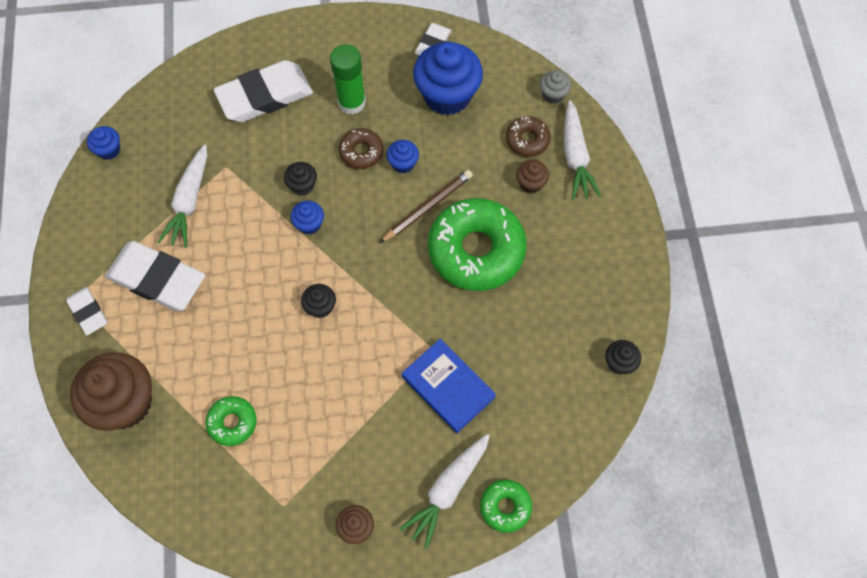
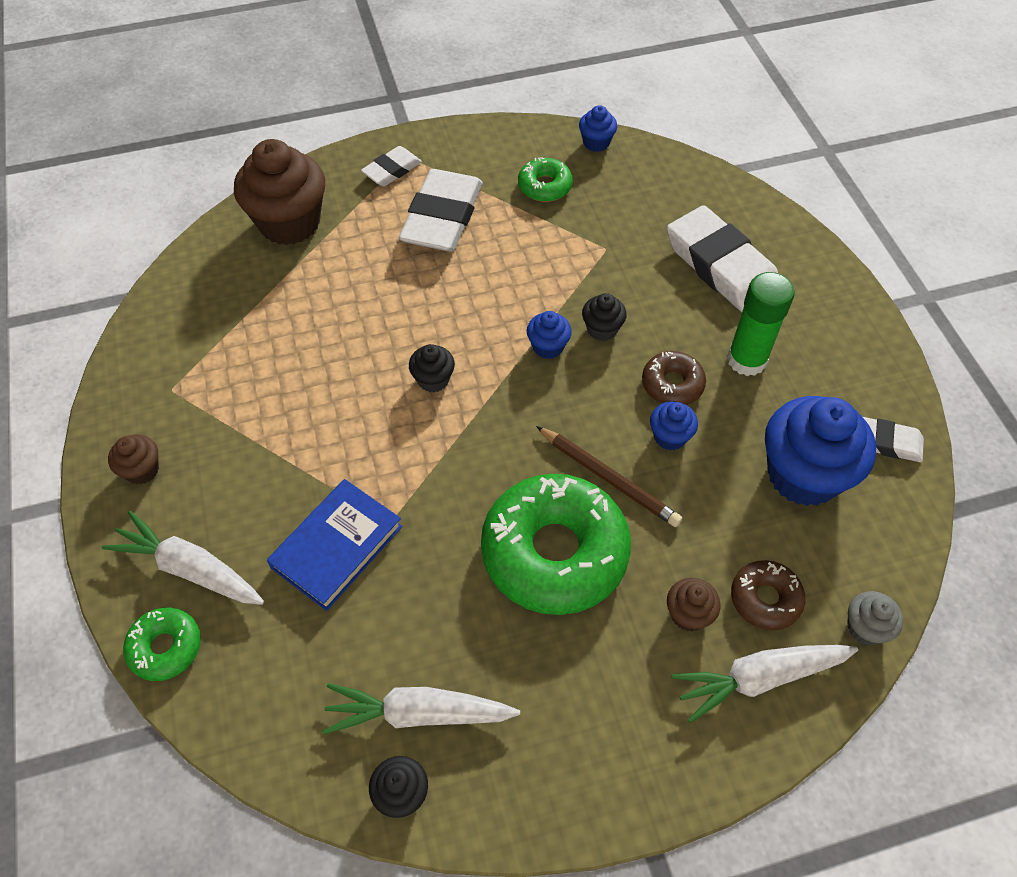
camera: 80 degrees right, 10 degrees down
(189, 202) = (549, 225): white carrot -> white carrot (418, 713)
(232, 422) = (272, 321): green donut -> green donut (544, 186)

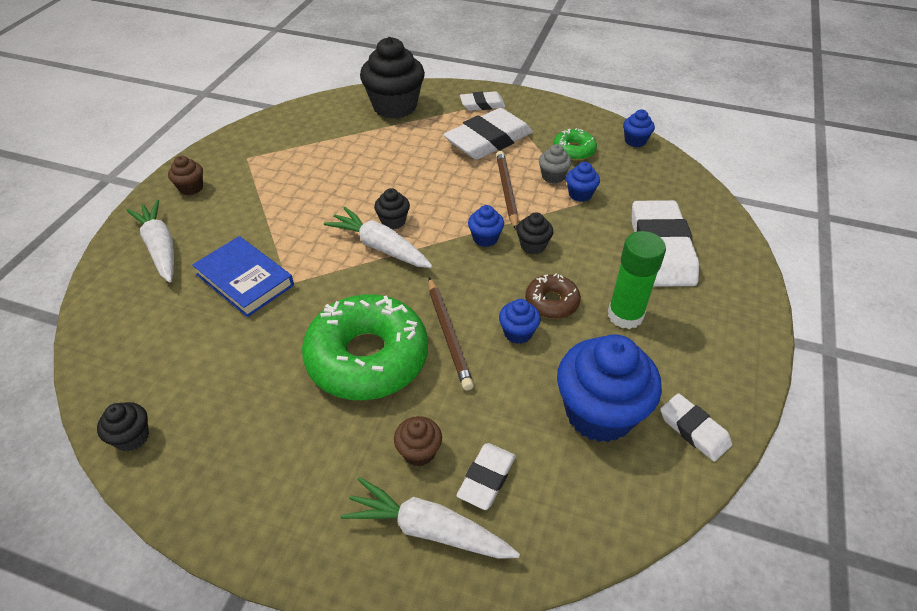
camera: 35 degrees right, 10 degrees down
(165, 647) = (106, 279): green donut -> none
(289, 223) = (395, 107): brown cupcake -> black cupcake
(337, 547) = (245, 280): blue book -> blue book turned 60 degrees clockwise
(418, 713) = (190, 398): white carrot -> white carrot (380, 247)
(519, 275) = (506, 191): none -> brown pencil
(596, 240) = (580, 194): none -> blue cupcake
(765, 599) = (486, 478): brown donut -> white eraser
(865, 628) = (549, 551): grey cupcake -> grey cupcake (553, 176)

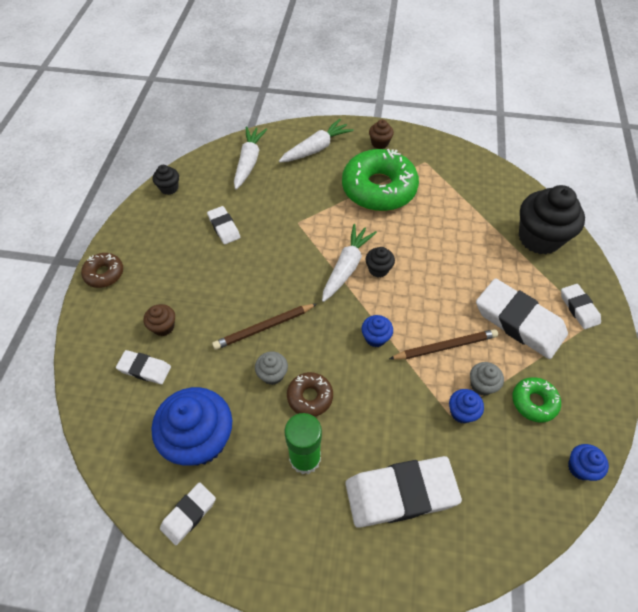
camera: 80 degrees right, 10 degrees up
(245, 280) = (295, 199): blue book -> none
(258, 365) = (224, 227): none -> white eraser
(285, 543) = (104, 274): none -> brown donut
(367, 358) = (237, 283): green donut -> green donut (379, 188)
(428, 529) = (110, 341): white carrot -> white carrot (249, 162)
(518, 333) = (272, 374): blue cupcake -> grey cupcake
(533, 246) = (375, 376): black cupcake -> none

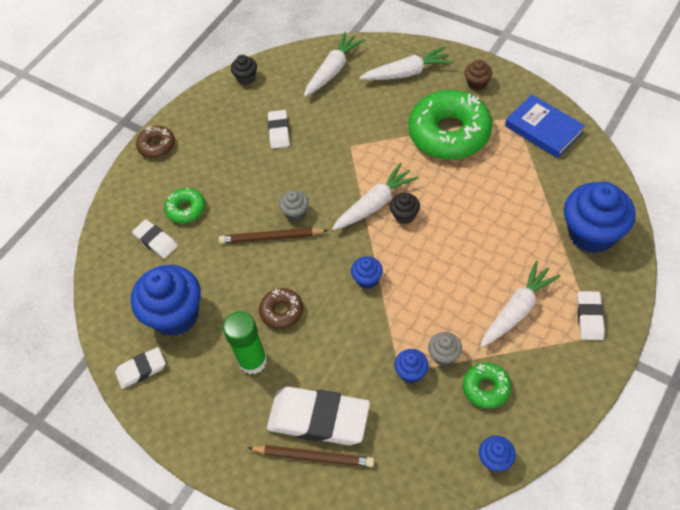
camera: 30 degrees right, 0 degrees up
(163, 327) = (186, 209): brown cupcake -> green donut
(272, 374) = (259, 281): grey cupcake -> grey cupcake (295, 213)
(445, 346) = (429, 309): brown pencil -> brown pencil (313, 456)
(453, 165) = (543, 129): none -> blue book
(519, 321) = (517, 310): white eraser -> white carrot
(539, 238) = (592, 234): black cupcake -> blue cupcake

